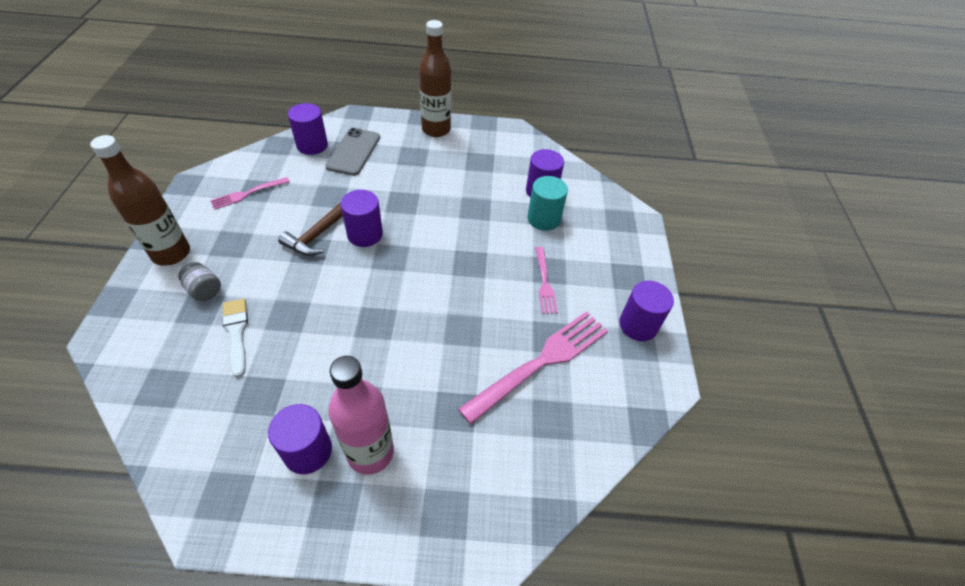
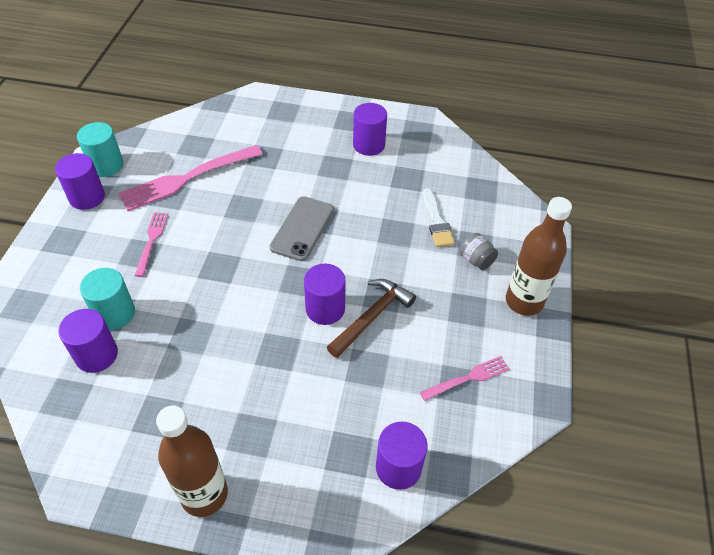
camera: 170 degrees left, 0 degrees up
(353, 152) = (337, 448): grey phone -> grey phone (302, 228)
(370, 452) = (327, 140): pink bottle -> none
(645, 371) = (106, 165): none -> turquoise cylinder

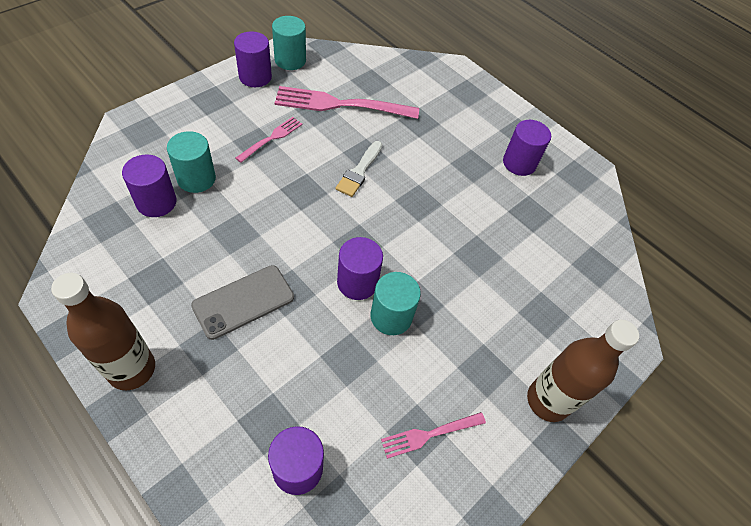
camera: 30 degrees right, 5 degrees up
(302, 228) = (398, 201): grey phone -> grey phone (243, 302)
(372, 317) = (391, 316): brown hammer -> turquoise cylinder
(436, 221) = (524, 269): white brush -> white brush (359, 171)
(468, 378) = (430, 434): pink fork -> pink fork turned 150 degrees clockwise
(476, 260) = (533, 329): grey jar -> none

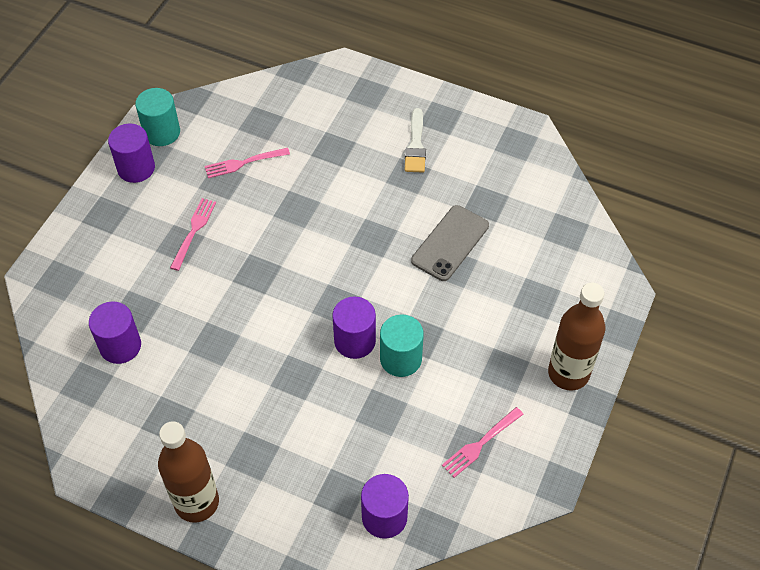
camera: 15 degrees left, 0 degrees up
(196, 178) = (144, 305): turquoise cylinder -> none
(243, 302) = (260, 403): grey phone -> grey phone (450, 243)
(341, 105) = (244, 163): pink fork -> pink fork, size x0.53
(359, 171) = (300, 229): white brush -> white brush (415, 145)
(519, 163) = (453, 153): purple cylinder -> none

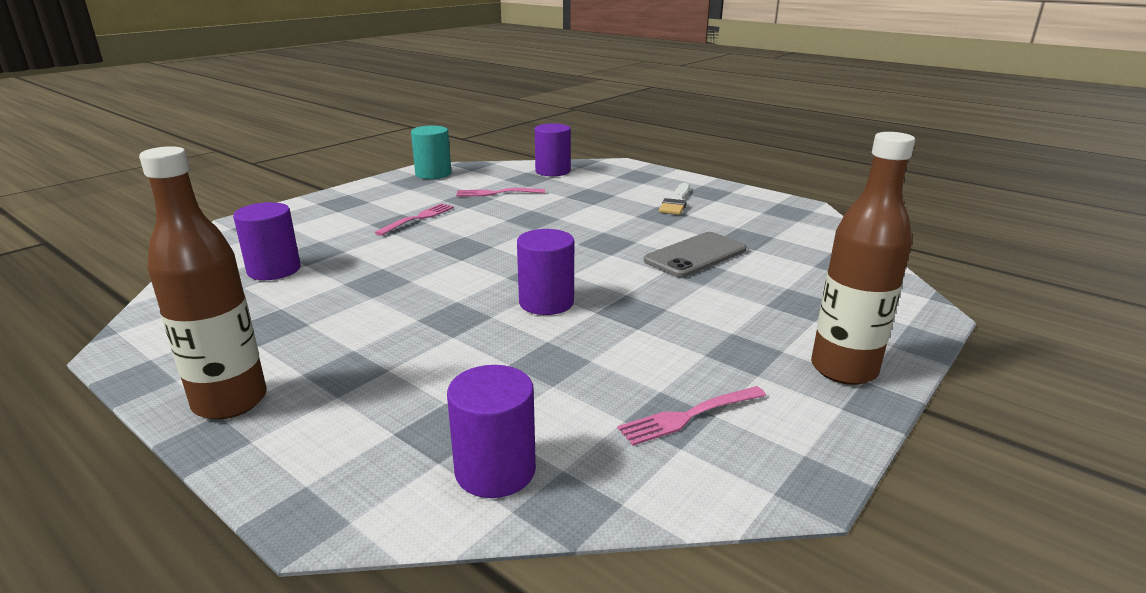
camera: 15 degrees right, 30 degrees down
(136, 168) = (394, 185): purple cylinder -> purple cylinder (553, 171)
(400, 359) = (599, 323): turquoise cylinder -> none

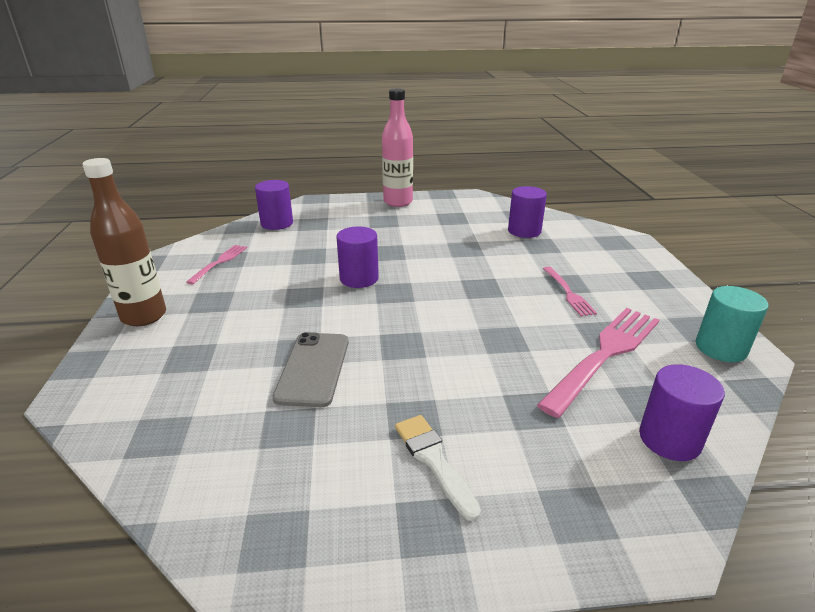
camera: 135 degrees right, 5 degrees up
(230, 402) = (398, 202): brown bottle -> pink bottle
(497, 193) = (604, 355): pink fork -> pink fork, size x1.90

